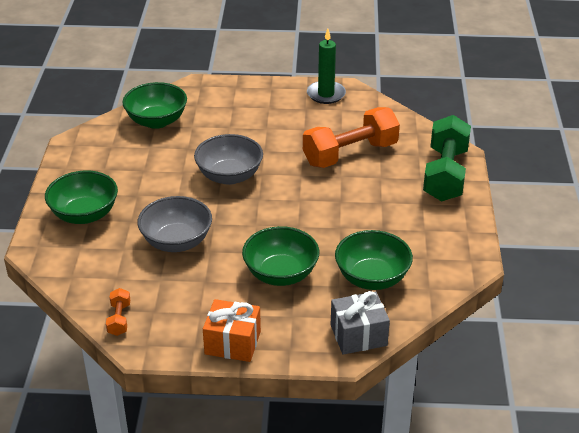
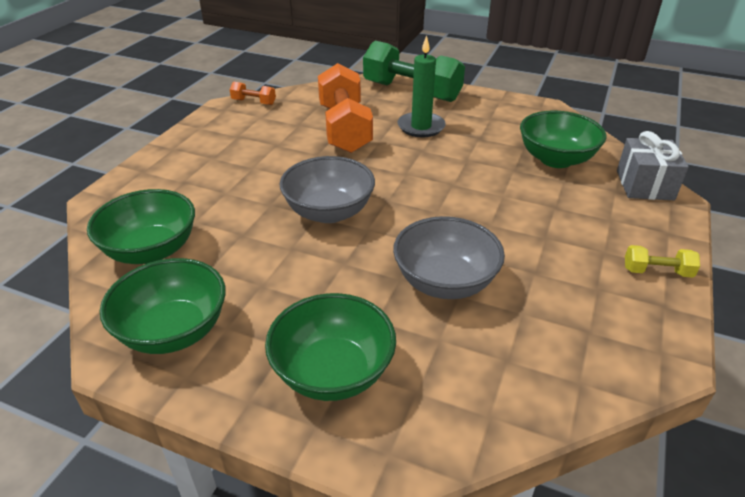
camera: 70 degrees left, 0 degrees up
(119, 319) = (604, 372): orange dumbbell -> orange dumbbell (254, 102)
(232, 343) = (657, 272): orange gift -> yellow dumbbell
(281, 274) = (535, 212): green bowl -> green bowl (174, 331)
(326, 94) = (224, 119): green candle -> green candle (421, 127)

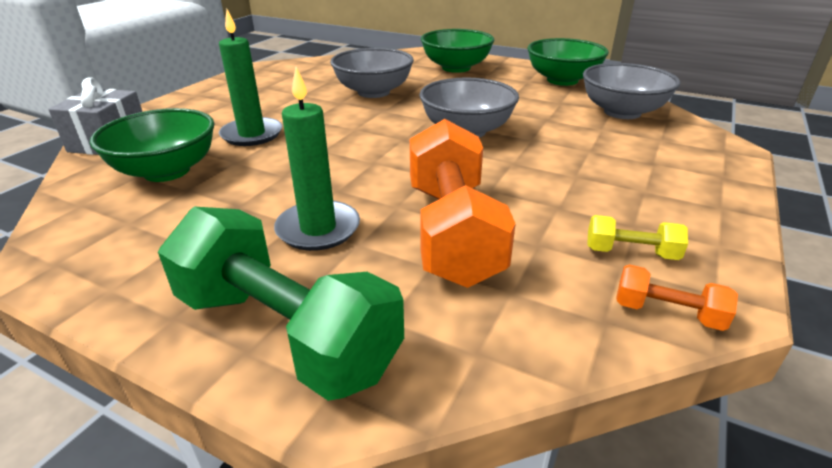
camera: 175 degrees left, 5 degrees down
(151, 250) = (622, 112): green bowl -> grey bowl
(529, 199) = (252, 134): none -> green candle
(657, 272) = (209, 92): yellow dumbbell -> yellow dumbbell (631, 253)

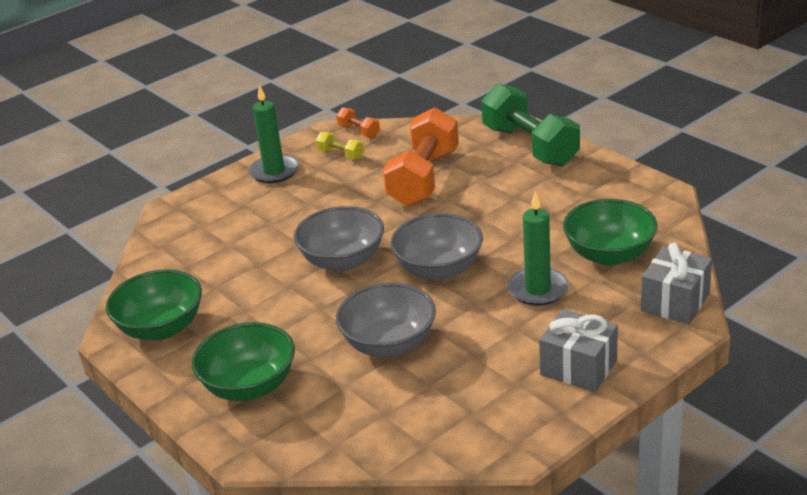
camera: 155 degrees left, 0 degrees up
(215, 98) = (578, 367): none -> grey gift
(318, 229) = (502, 191): green candle -> green candle (274, 171)
(622, 112) = (182, 262): grey bowl -> grey bowl (439, 269)

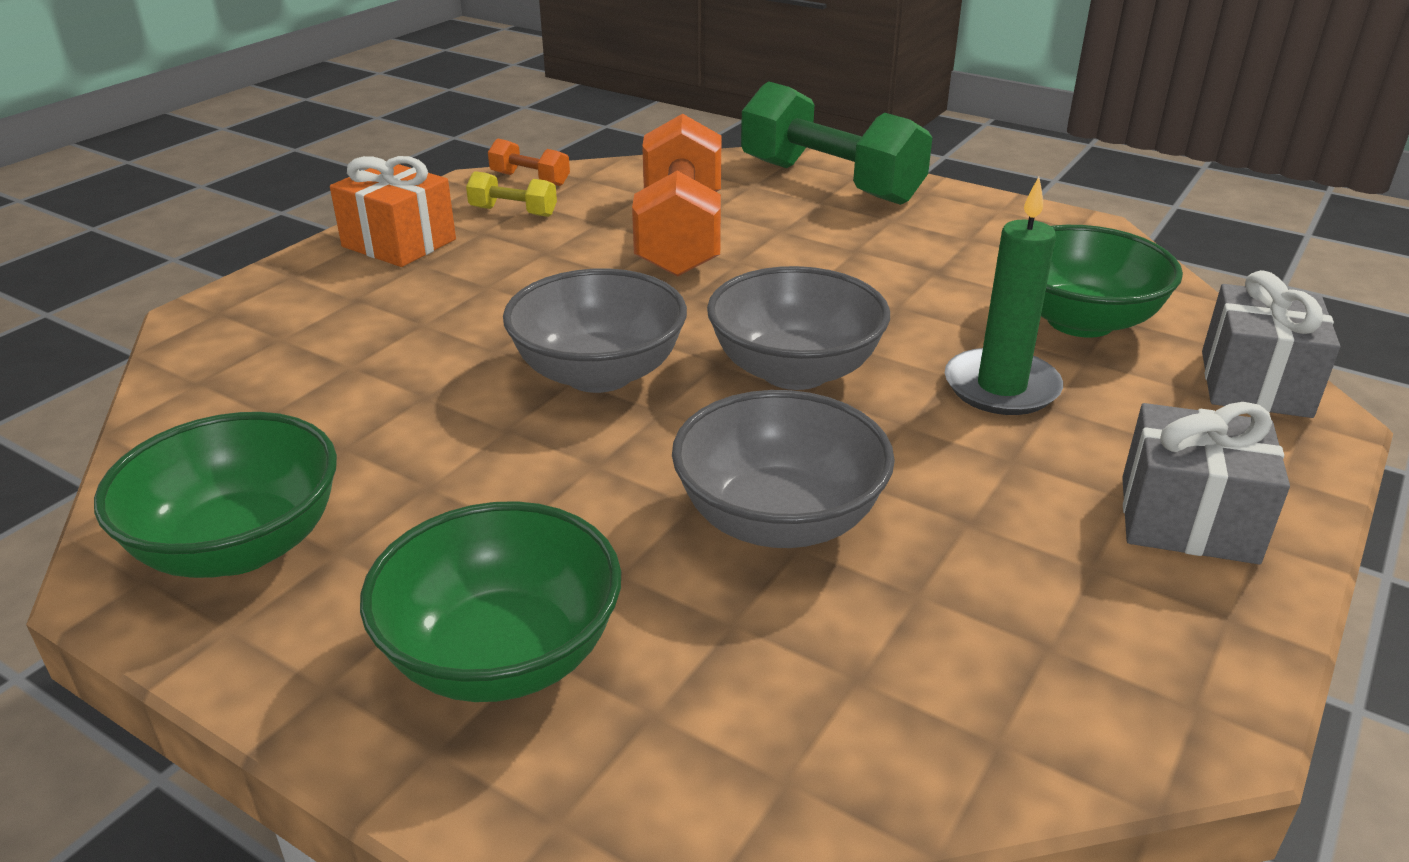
camera: 20 degrees left, 0 degrees up
(274, 171) = (399, 243): green candle -> orange gift

